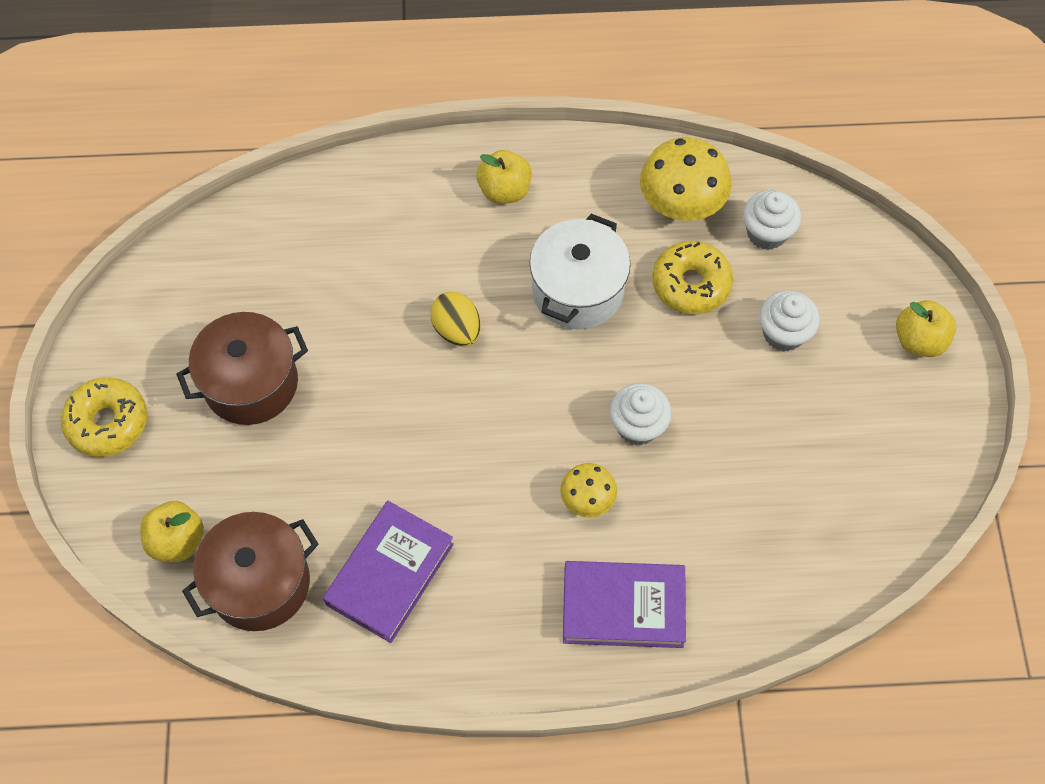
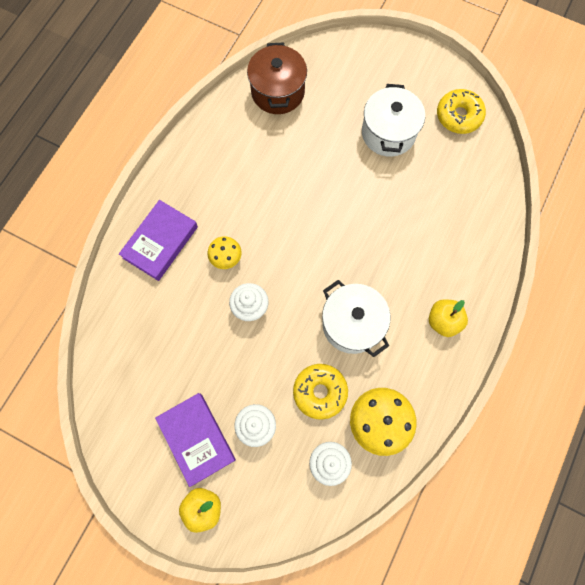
camera: 120 degrees right, 10 degrees up
(108, 422) = (402, 63): yellow donut -> yellow donut (458, 116)
(177, 541) = (321, 68): yellow apple -> none
(251, 383) = (388, 133): brown pot -> white pot
(390, 574) = (246, 147): purple book -> purple book (196, 439)
(457, 330) = (363, 246): yellow egg -> none

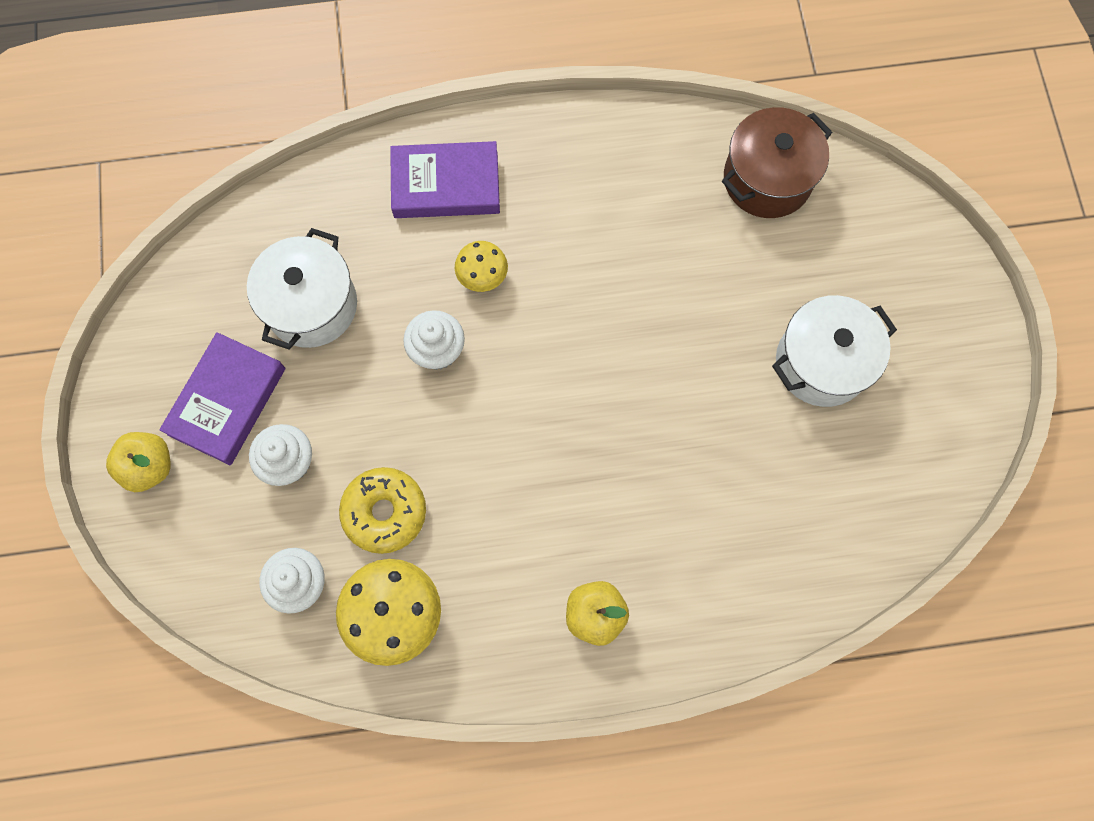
camera: 55 degrees right, 0 degrees up
(352, 324) = (505, 494): white pot -> white pot (311, 305)
(458, 116) = (927, 442): yellow donut -> none

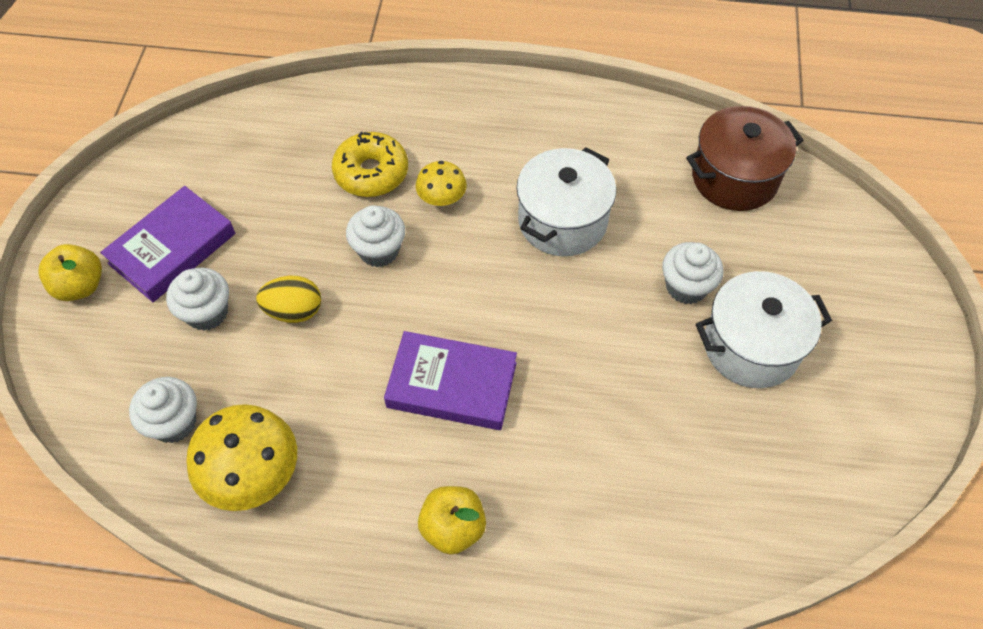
camera: 15 degrees right, 15 degrees down
(311, 305) = (279, 188): white pot -> white pot (562, 221)
(375, 438) = (294, 311): none -> yellow egg
(385, 512) = (278, 378): yellow donut -> yellow donut (371, 173)
(446, 184) = (434, 120): purple book -> purple book (452, 385)
(747, 314) = (686, 287): none -> white cupcake

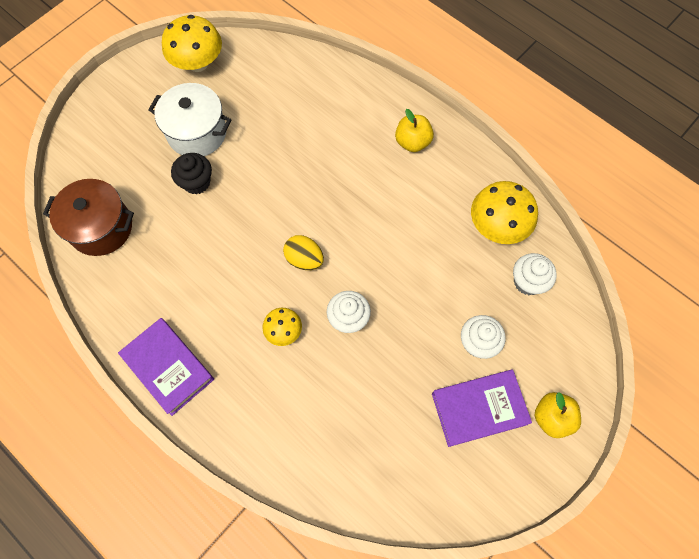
camera: 145 degrees left, 10 degrees up
(294, 311) = (424, 309): yellow egg -> yellow egg (304, 259)
(371, 173) = (314, 384): yellow donut -> none
(452, 385) = (364, 209): purple book -> purple book (168, 367)
(562, 221) = (225, 266): white pot -> none
(686, 287) = (196, 182): white cupcake -> black cupcake
(859, 446) = (198, 63): none -> yellow mushroom

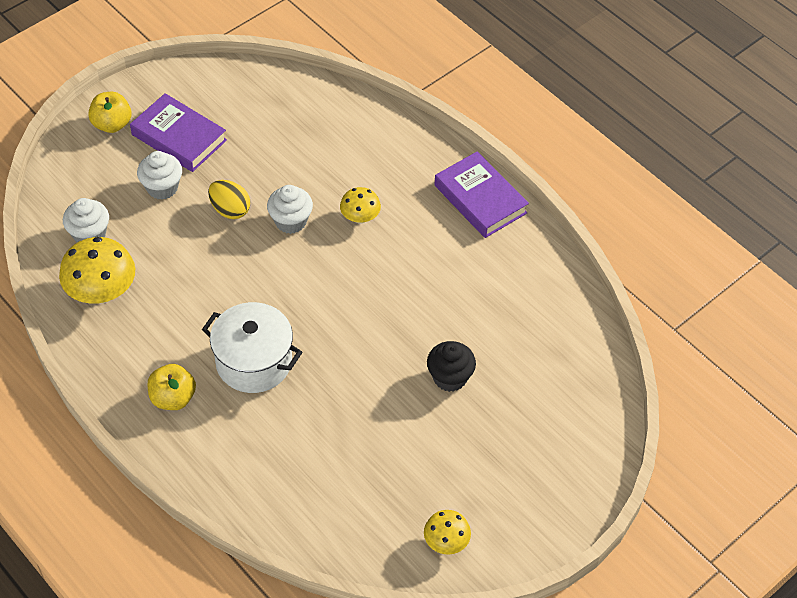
camera: 175 degrees left, 15 degrees down
(101, 227) = (562, 338): brown pot -> none
(197, 133) = (448, 440): white pot -> white pot (254, 362)
(198, 63) = (446, 542): yellow mushroom -> yellow mushroom, size x0.57
(304, 259) = (329, 281): yellow egg -> yellow egg (230, 210)
(479, 409) = (179, 137): purple book -> purple book turned 45 degrees clockwise

